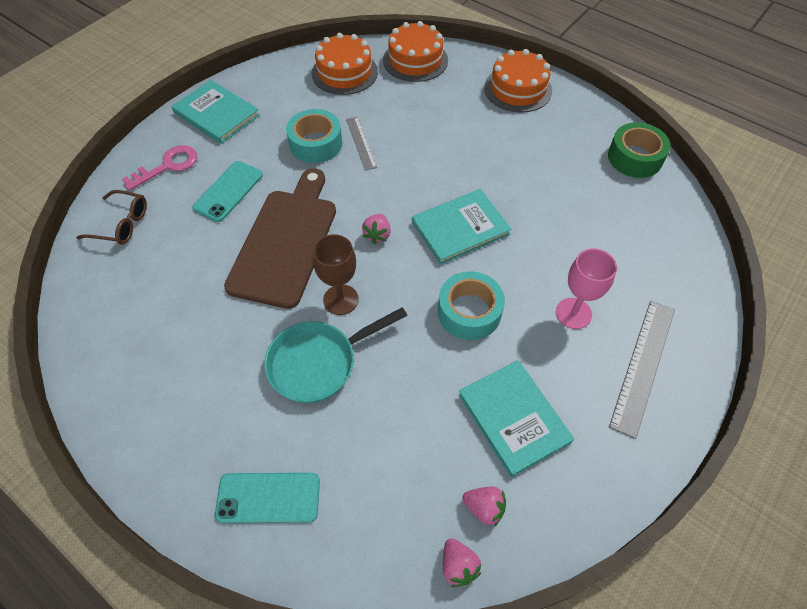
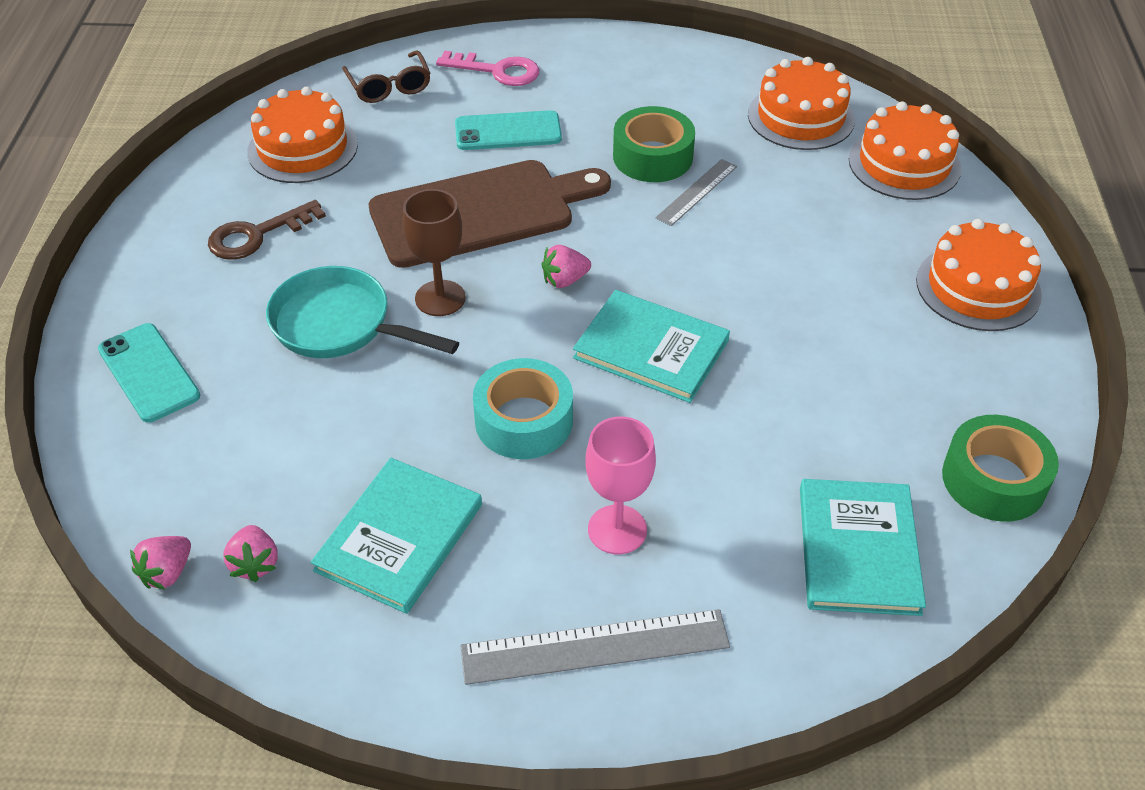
camera: 55 degrees right, 10 degrees down
(132, 300) = (302, 148): none -> orange cake
(192, 368) = (257, 235): none -> brown key
(216, 114) = (610, 60): turquoise book -> turquoise book (858, 550)
(316, 143) = (652, 157): turquoise tape -> green tape

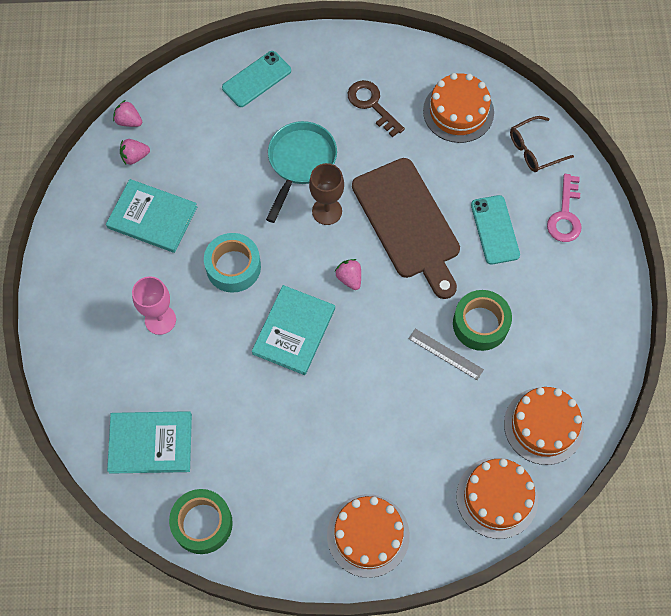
camera: 85 degrees right, 20 degrees up
(595, 647) = (89, 314): grey ruler -> none

